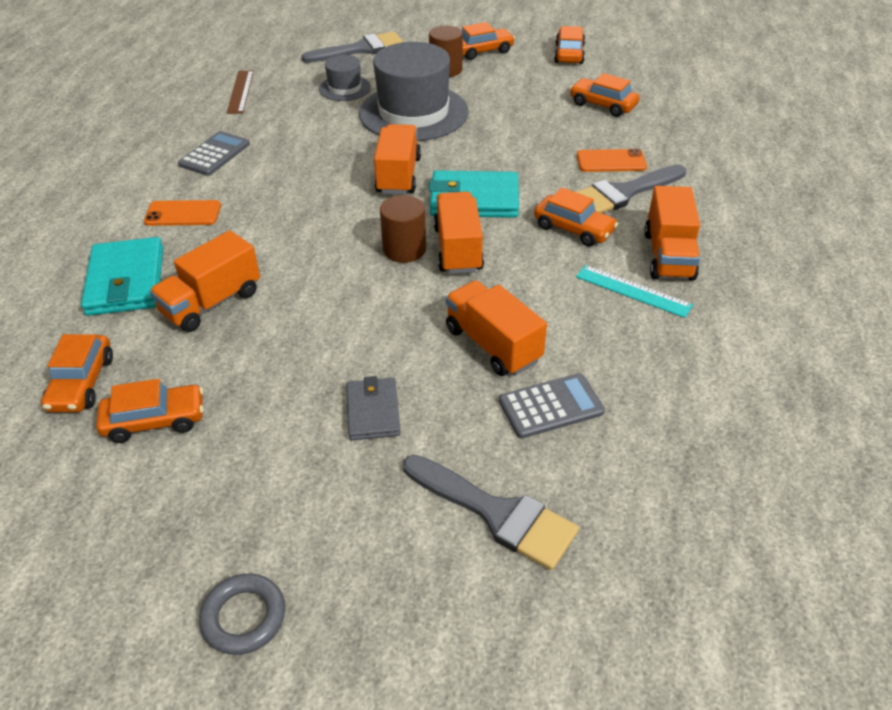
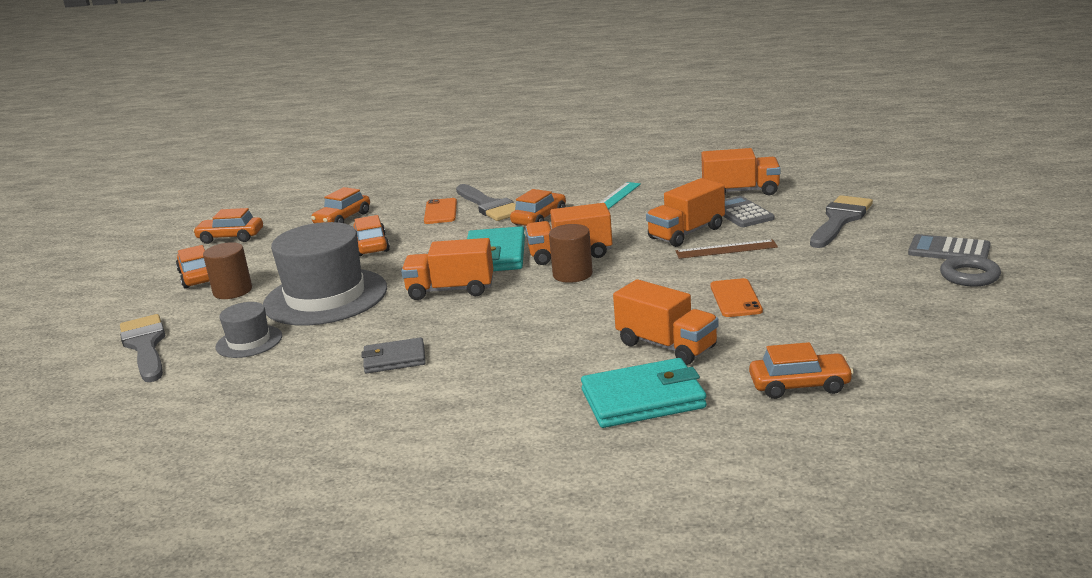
camera: 90 degrees left, 20 degrees down
(155, 420) = (825, 340): orange car -> orange car (371, 245)
(183, 214) = (515, 392): orange phone -> orange phone (735, 298)
(215, 154) = (387, 398): grey calculator -> grey calculator (949, 250)
(240, 91) = (223, 411): brown ruler -> brown ruler (726, 249)
(373, 411) = (772, 262): grey wallet -> grey wallet (394, 359)
(668, 255) = (571, 190): orange truck -> orange truck (740, 192)

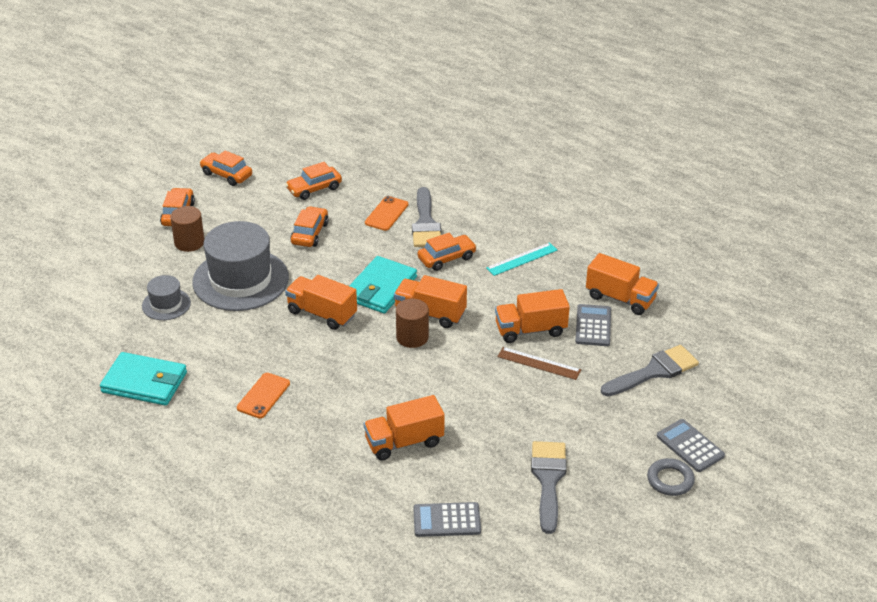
camera: 25 degrees right, 15 degrees up
(145, 346) = (105, 277): grey brush -> grey brush (548, 480)
(394, 359) = (236, 368): grey wallet -> none
(643, 399) = (346, 482): turquoise wallet -> turquoise wallet (144, 382)
(666, 346) = (404, 442): orange truck -> orange truck turned 90 degrees clockwise
(735, 298) = (491, 419): orange phone -> orange phone (263, 396)
(799, 385) = (447, 520): orange car -> grey calculator

